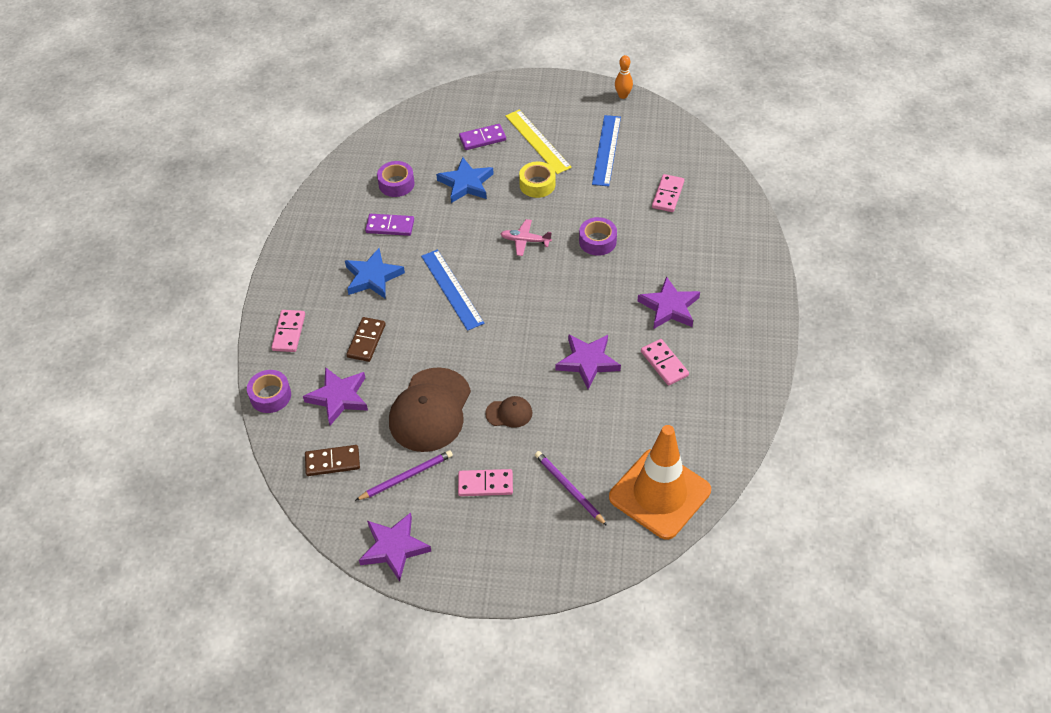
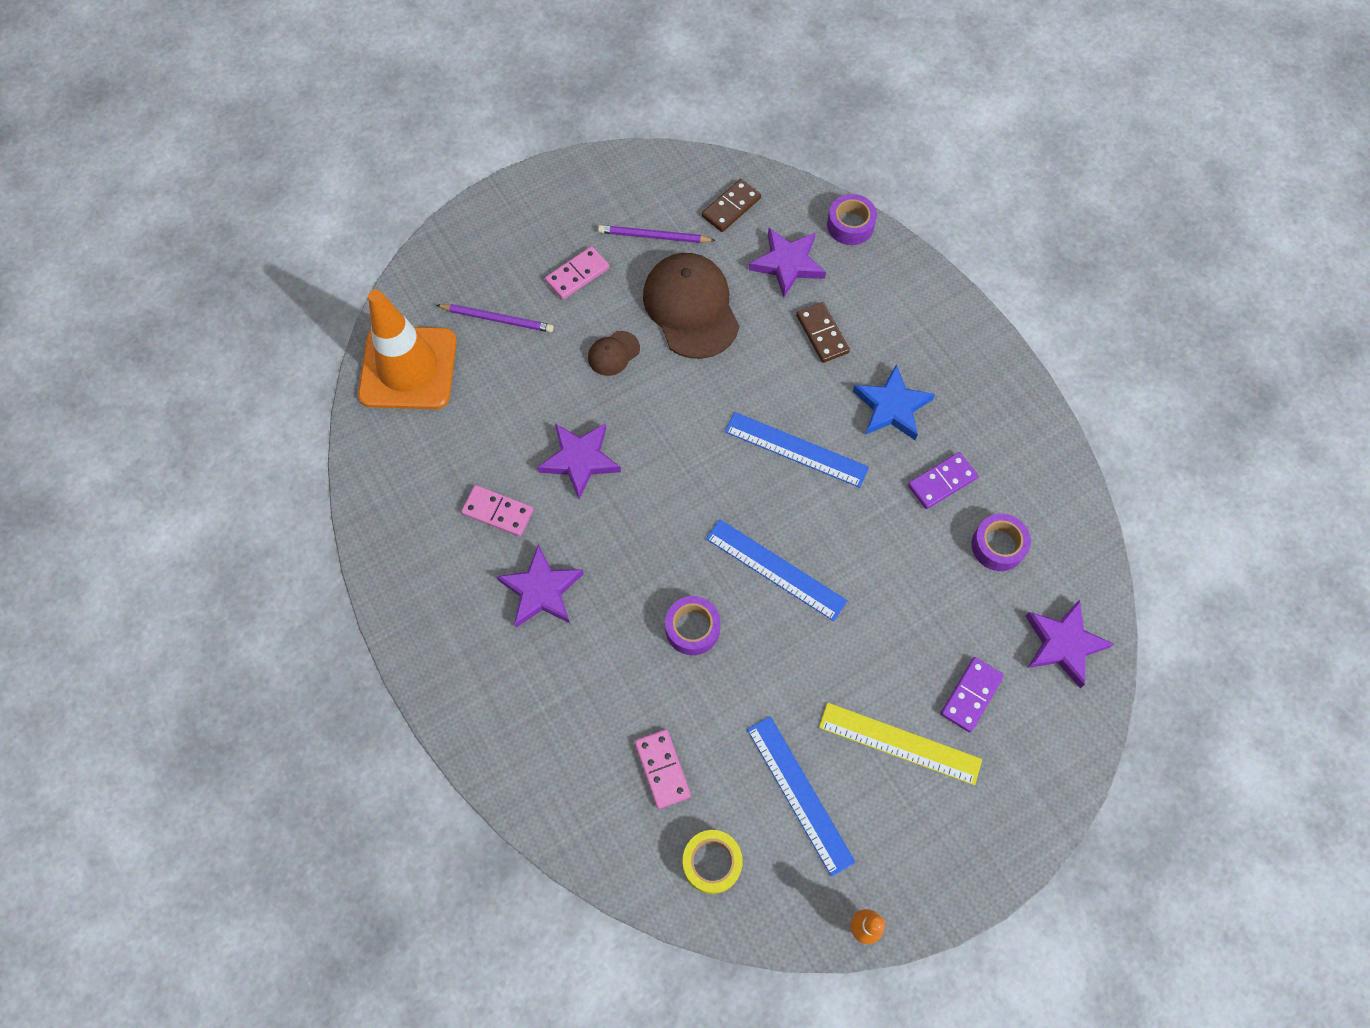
camera: 140 degrees right, 15 degrees up
(289, 332) = (905, 292): pink domino -> none
(394, 548) = (608, 177): purple star -> purple star (1063, 644)
(406, 476) = (654, 236): purple pencil -> purple pencil turned 75 degrees clockwise
(466, 184) = (920, 605): blue star -> none
(525, 241) = (775, 569): pink plane -> blue ruler
(537, 184) = (836, 667): yellow tape -> yellow tape (712, 862)

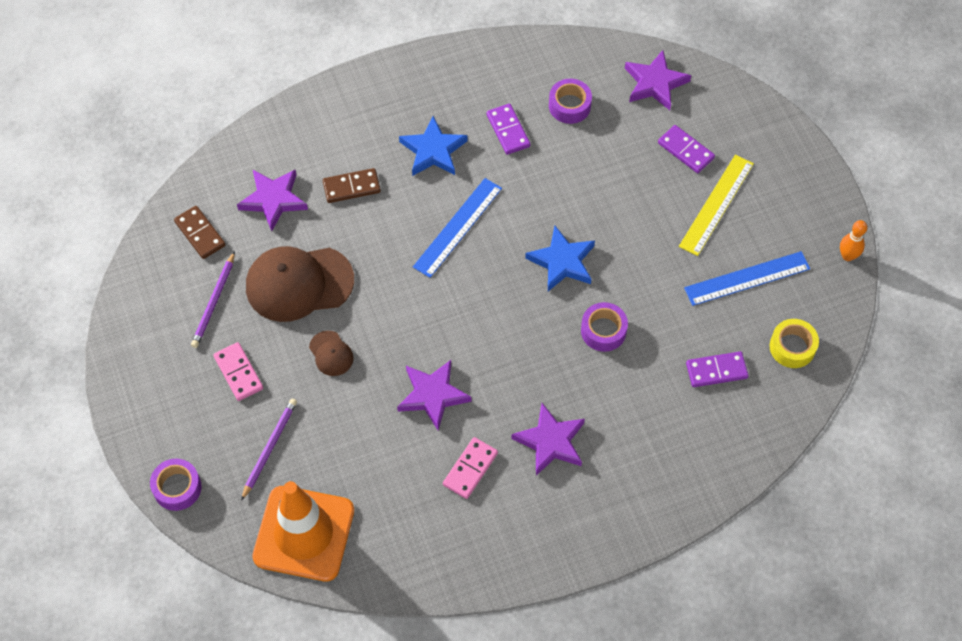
camera: 80 degrees left, 5 degrees down
(662, 769) = (716, 371): pink domino -> purple domino
(775, 569) = (562, 262): blue ruler -> blue star
(850, 225) = (246, 144): purple tape -> purple tape (177, 488)

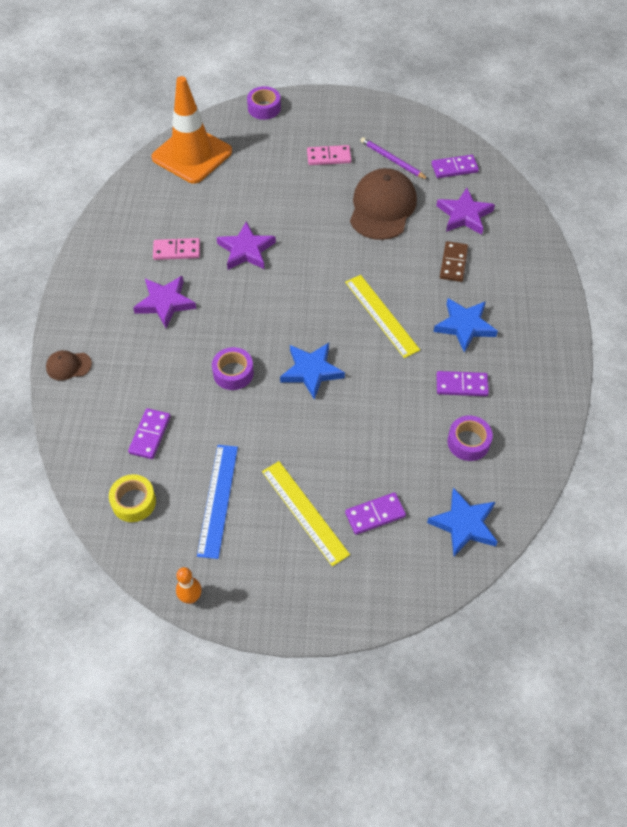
camera: 115 degrees right, 5 degrees down
(200, 234) = (454, 168): brown domino -> purple domino
(269, 448) = (262, 156): purple pencil -> none
(331, 353) = (314, 207): brown cap -> brown cap (68, 366)
(457, 227) = (381, 315): blue ruler -> yellow ruler
(470, 469) = (177, 250): pink domino -> pink domino turned 60 degrees counterclockwise
(655, 83) = (464, 524): purple star -> blue star

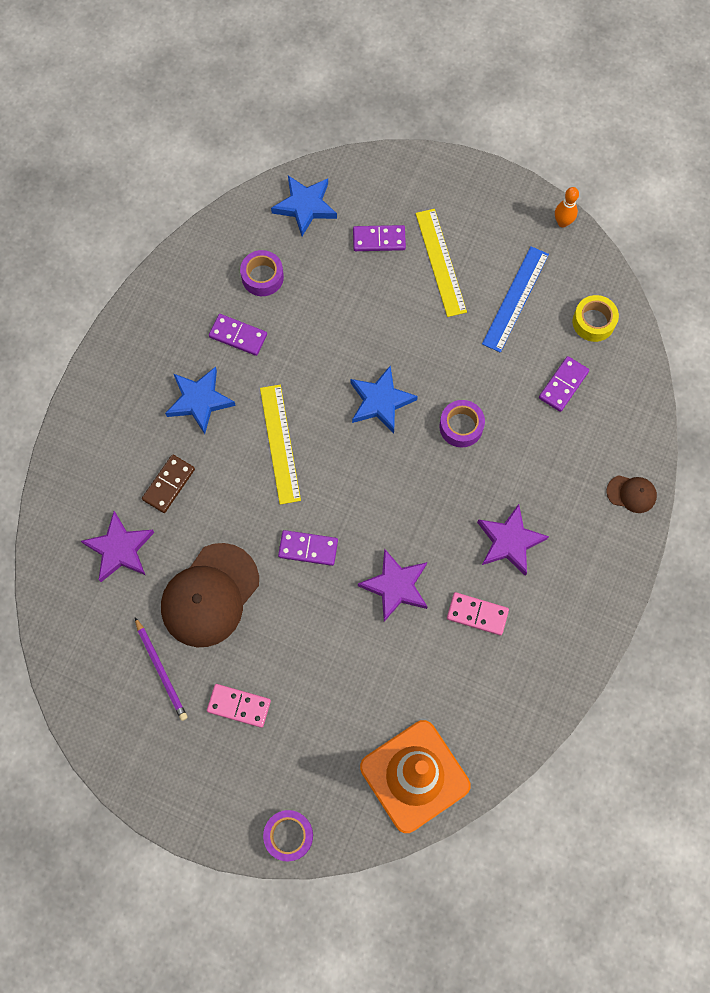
camera: 160 degrees left, 15 degrees up
(454, 168) = (91, 628): purple domino -> purple domino (308, 548)

